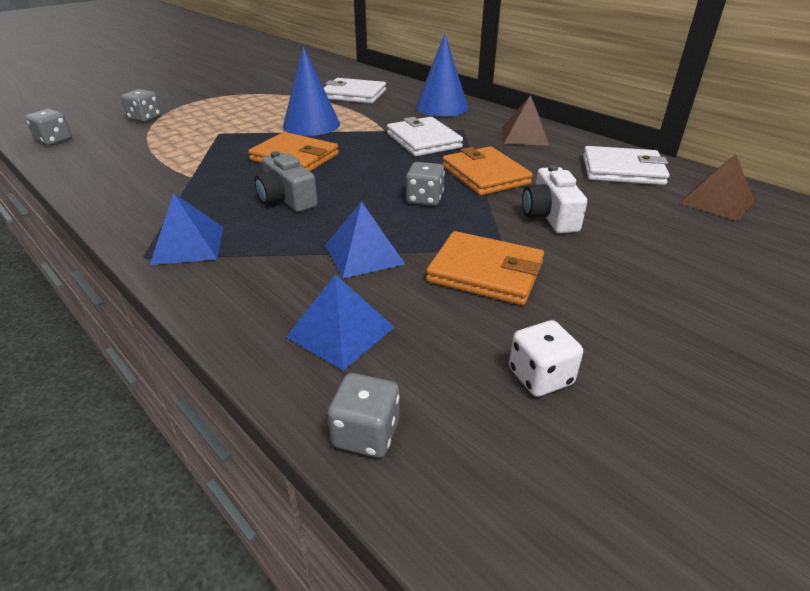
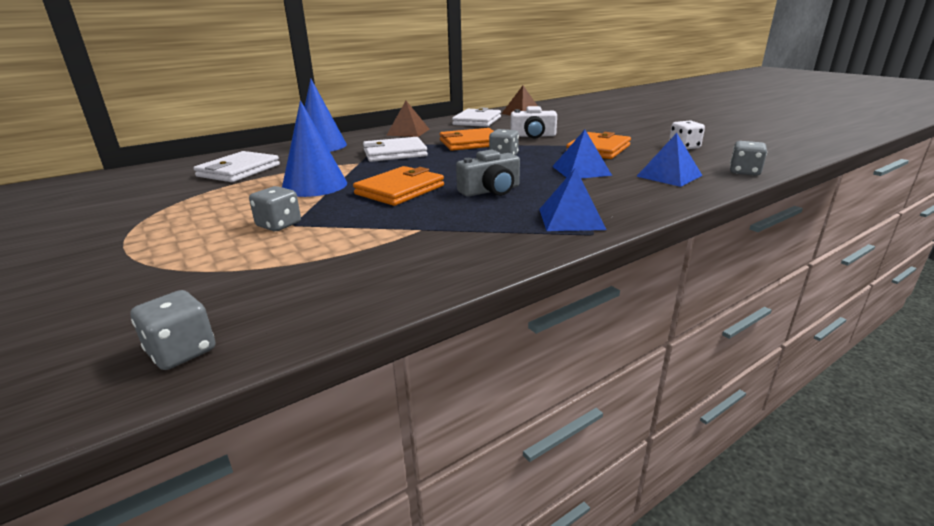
camera: 80 degrees left, 10 degrees down
(145, 118) = (161, 279): grey dice -> grey dice (279, 225)

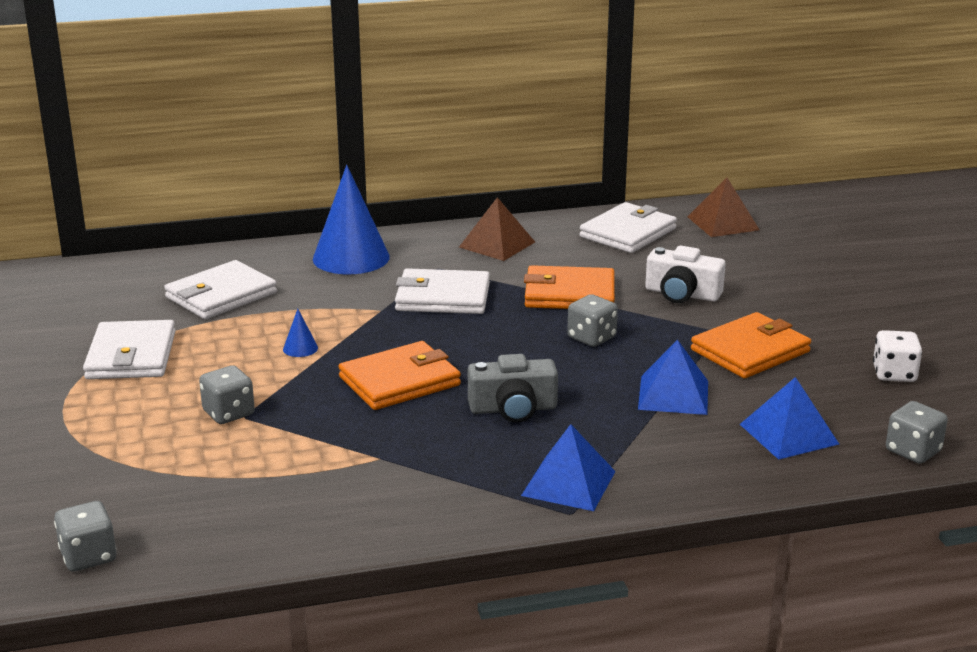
camera: 20 degrees right, 0 degrees up
(179, 207) = (131, 356): none -> white wallet
(314, 185) = (300, 348): blue cone -> blue cone, size x0.40

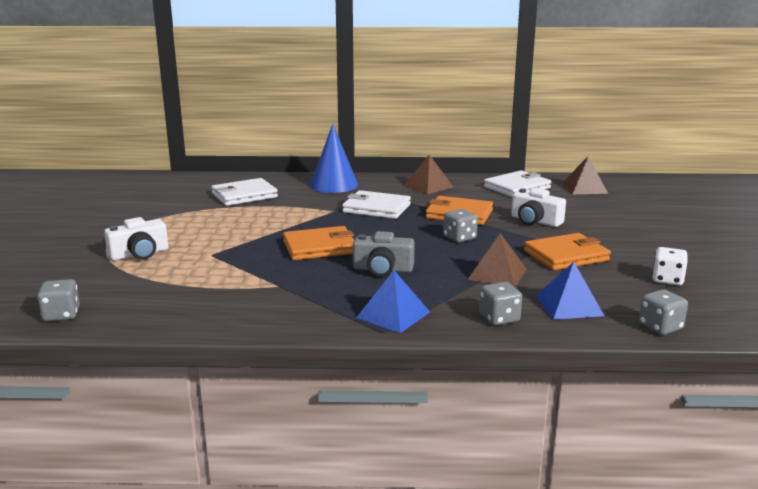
camera: 15 degrees right, 5 degrees down
(130, 430) = (139, 254): none -> white camera
(131, 356) = (170, 218): white wallet -> none
(228, 413) = (203, 252): grey dice -> grey dice (499, 318)
(300, 348) = (271, 225): blue cone -> none
(673, 394) = (497, 274): blue pyramid -> brown pyramid

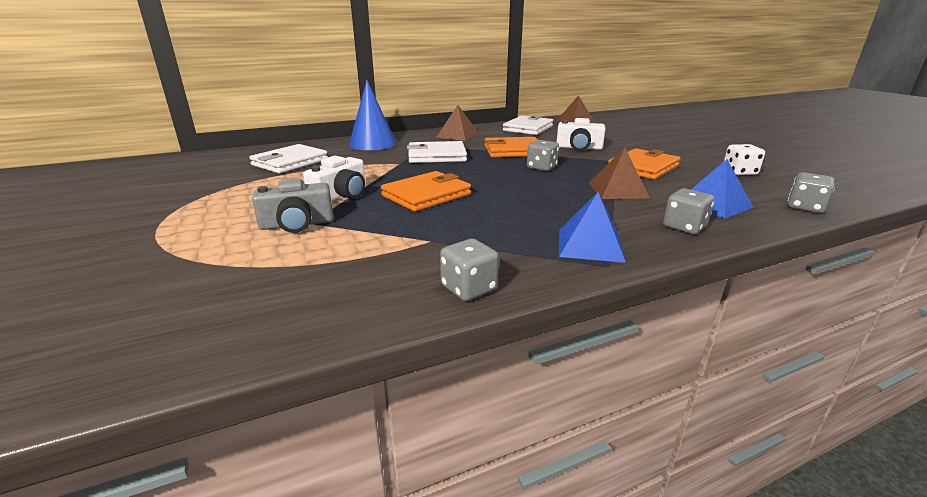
camera: 25 degrees left, 5 degrees up
(61, 315) = (146, 352): grey dice -> grey dice (469, 288)
(139, 254) = (213, 238): white camera -> white camera (341, 195)
(382, 269) = (515, 204): grey camera -> grey camera (297, 224)

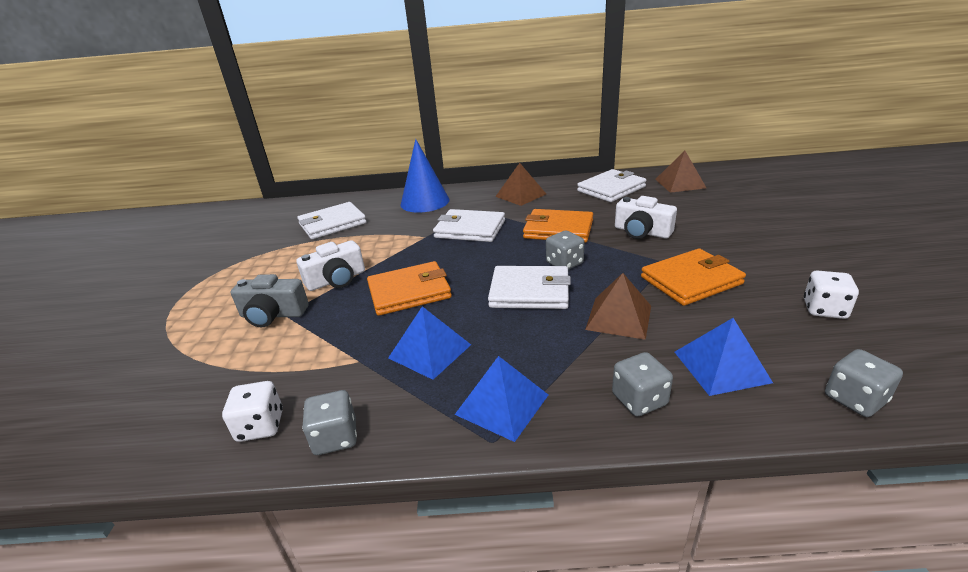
camera: 25 degrees right, 5 degrees up
(379, 296) = (260, 426): none -> white dice
(490, 226) = (429, 351): none -> blue pyramid
(533, 184) = (530, 291): none -> white wallet

